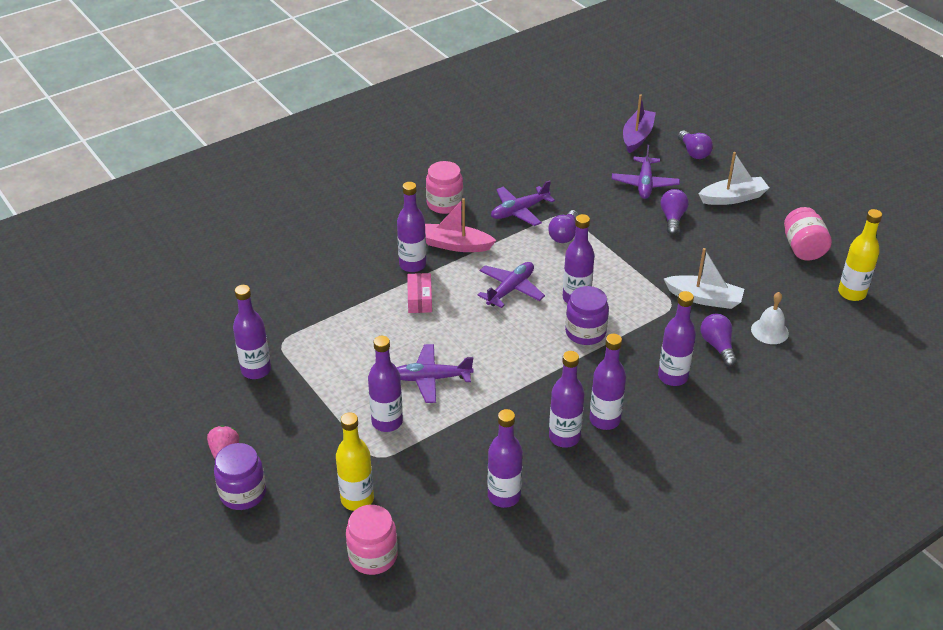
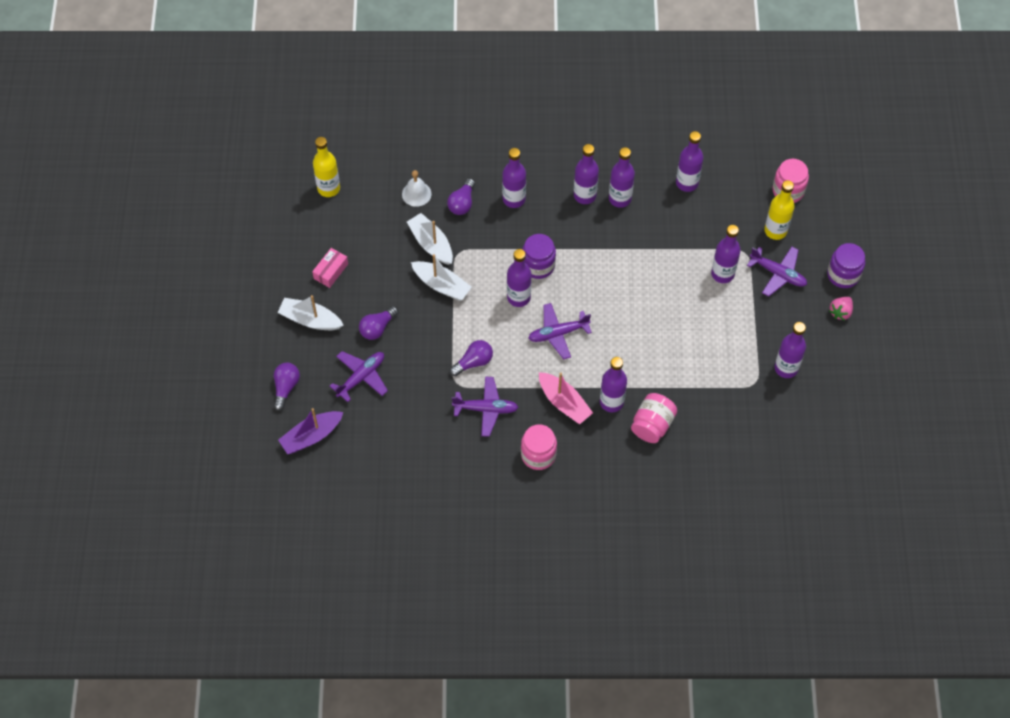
camera: 145 degrees left, 20 degrees up
(420, 299) = (630, 364): pink box -> pink box (331, 271)
(431, 379) = (671, 290): purple plane -> purple plane (778, 274)
(656, 273) = (441, 285): none -> white boat
(803, 248) = (315, 243): pink jar -> pink jar (652, 425)

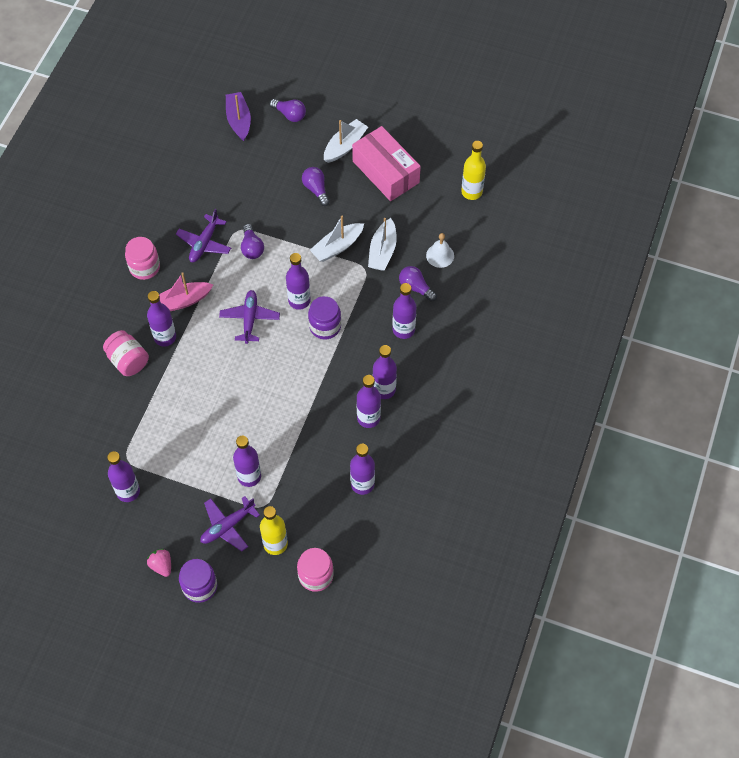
camera: 110 degrees right, 0 degrees up
(331, 271) = (386, 172): pink box -> pink box, size x2.11
(361, 377) = (275, 166): purple plane -> none
(431, 244) = (382, 251): white boat -> white boat turned 120 degrees clockwise

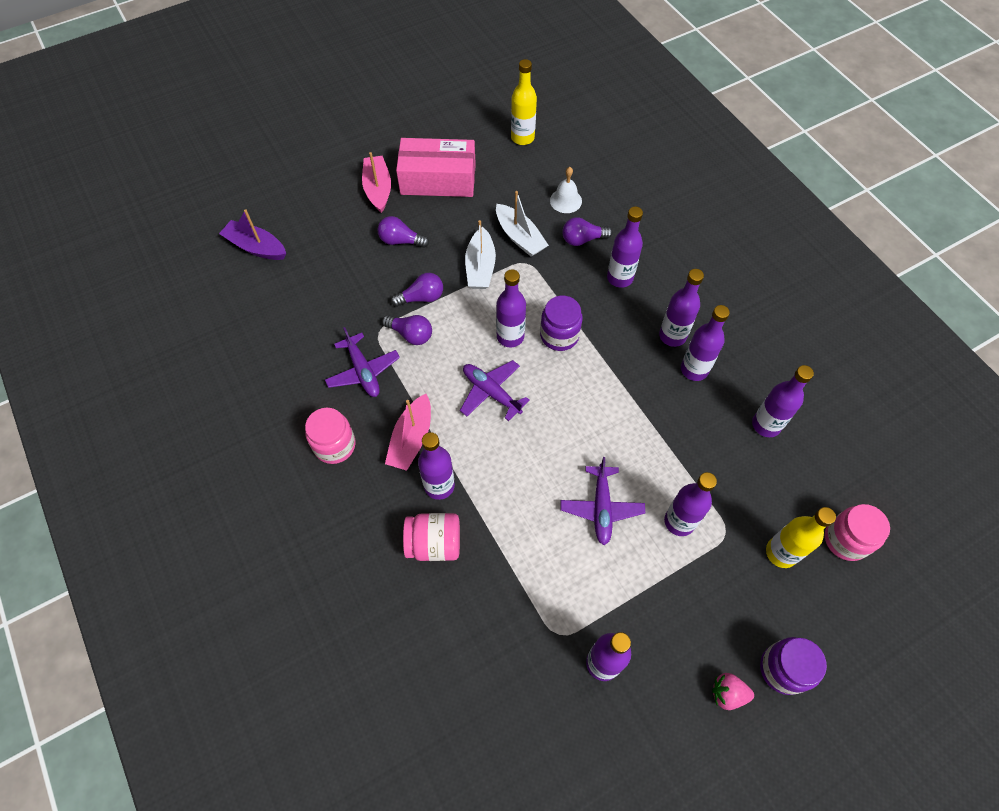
camera: 50 degrees left, 0 degrees up
(227, 526) = (725, 586): purple plane -> purple plane (601, 508)
(290, 115) = (297, 205): purple light bulb -> purple light bulb (421, 298)
(345, 146) = (378, 189): white boat -> pink boat

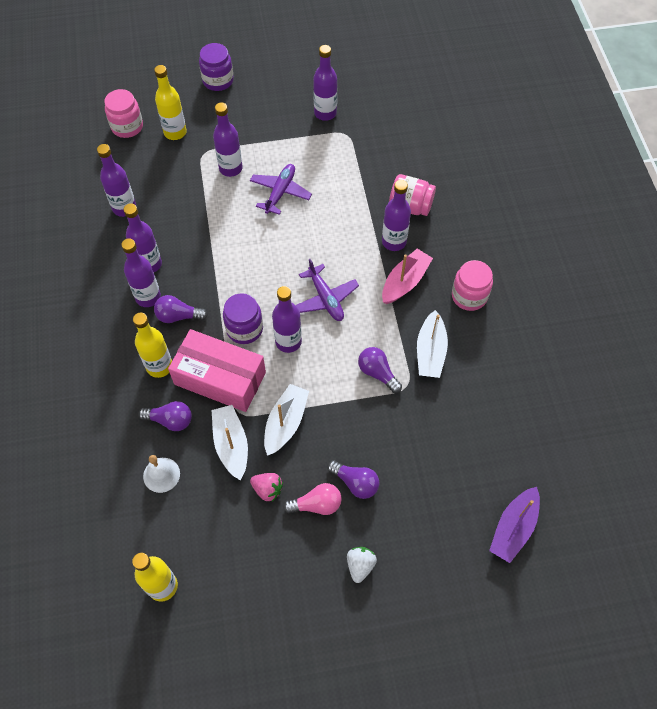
camera: 160 degrees left, 0 degrees up
(256, 247) = (513, 528): purple boat -> purple boat turned 75 degrees clockwise
(363, 371) = (430, 352): purple plane -> white boat
(378, 189) = (360, 565): pink boat -> white strawberry
(421, 298) = (355, 408): purple light bulb -> purple light bulb (178, 316)
(428, 217) = (317, 504): none -> pink light bulb
(438, 179) = (287, 555): pink box -> pink box (220, 378)
(620, 278) = (159, 366): purple bottle -> yellow bottle
(727, 693) = (258, 80): pink strawberry -> pink strawberry (267, 489)

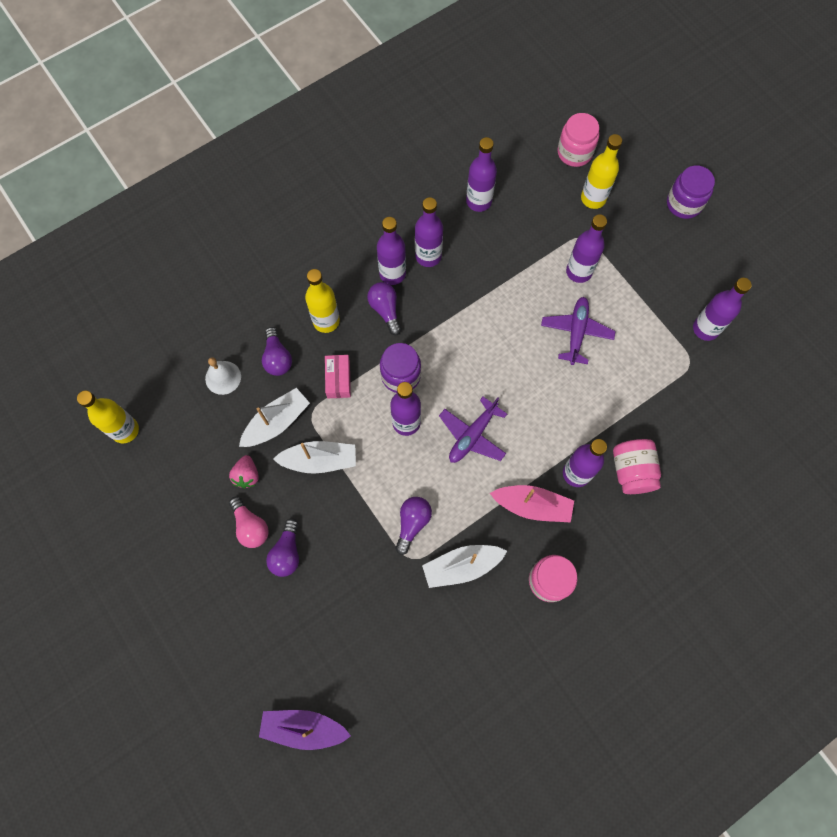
camera: 65 degrees right, 10 degrees up
(220, 378) = (338, 379): pink box -> pink box, size x0.47
(280, 192) = (576, 332): purple plane -> purple plane turned 75 degrees counterclockwise
(360, 565) = (208, 592): white strawberry -> none

